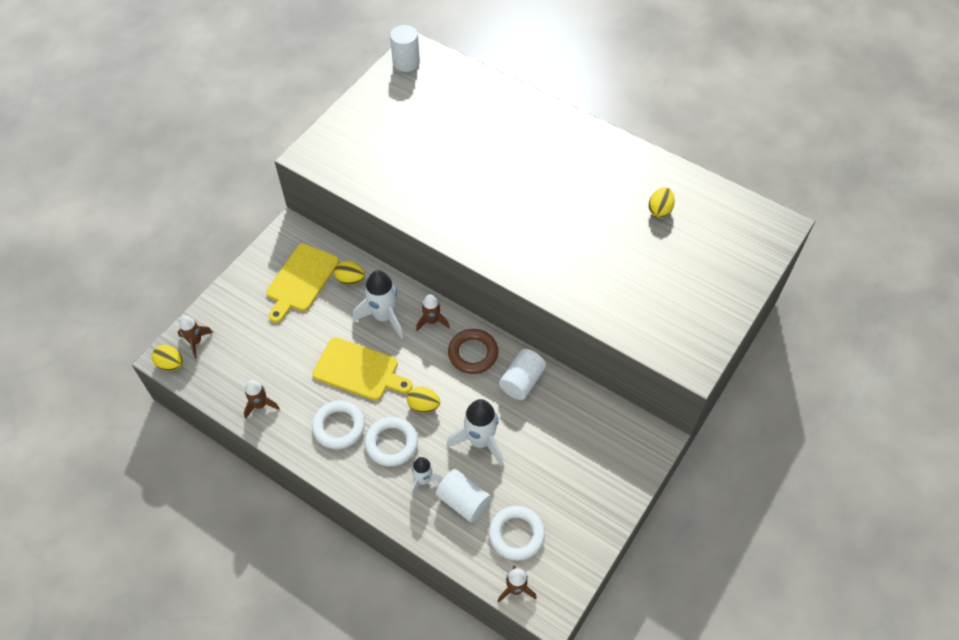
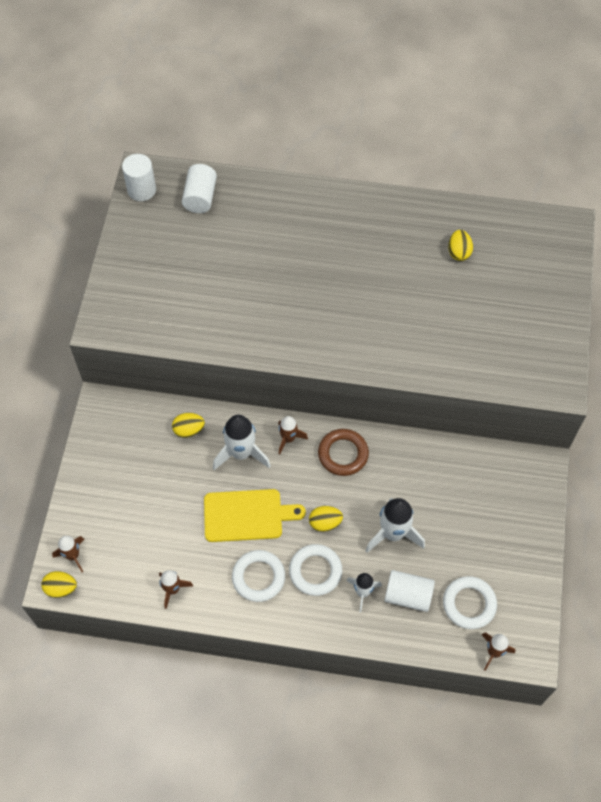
camera: 25 degrees left, 5 degrees up
(301, 280) = (141, 450): yellow cutting board -> none
(522, 381) = (400, 461): white cylinder -> white cylinder (200, 197)

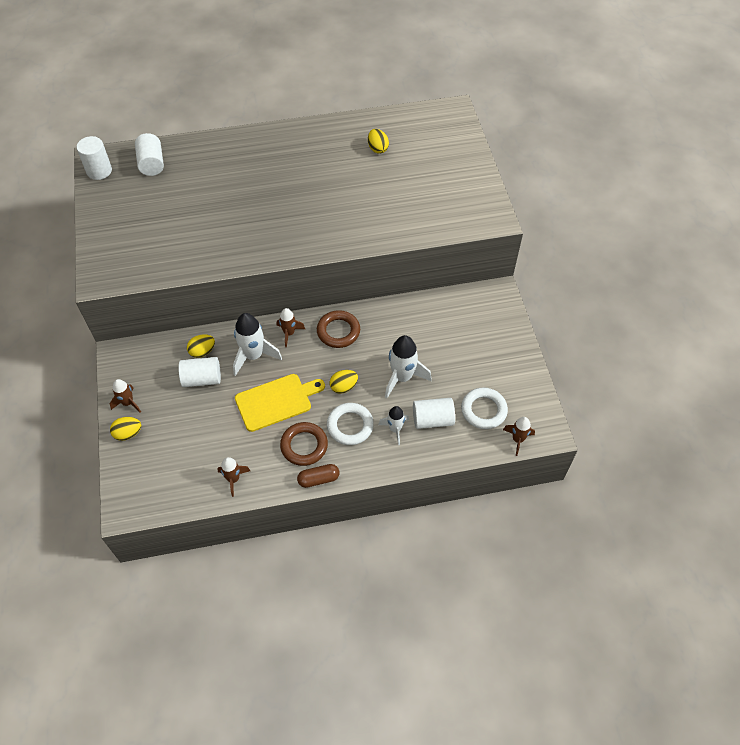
camera: 20 degrees left, 5 degrees down
(61, 588) = (133, 510): yellow egg -> yellow egg (128, 433)
(73, 555) = (134, 481): brown rocket -> brown rocket (128, 403)
(178, 462) = (202, 379): none -> white cylinder
(258, 577) = (304, 446): white ring -> brown ring
(260, 621) = (318, 479): none -> brown capsule

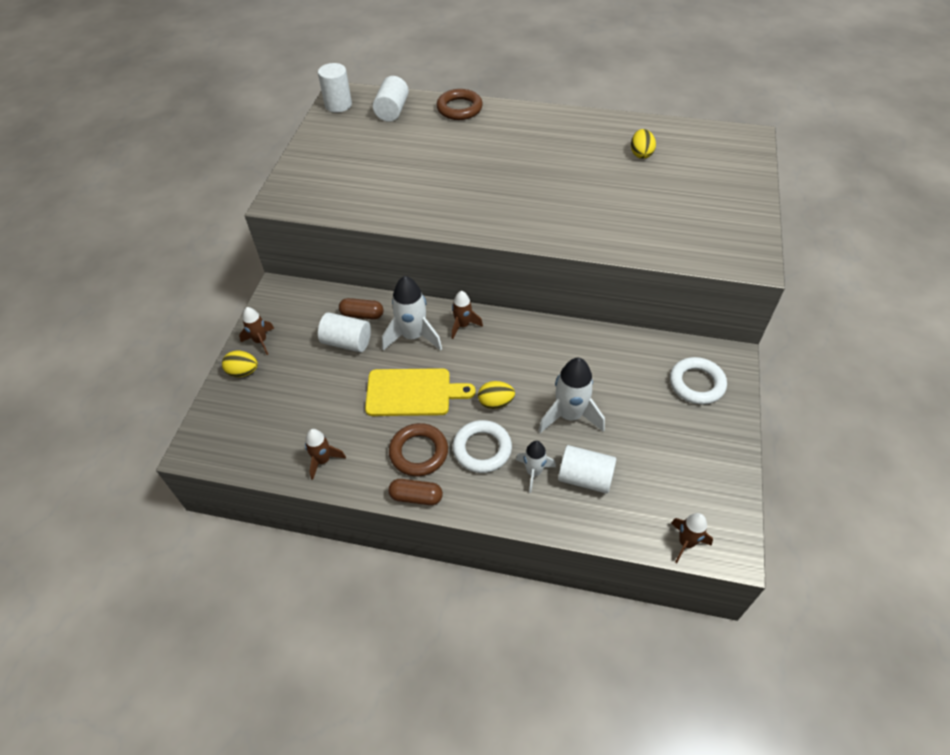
camera: 25 degrees right, 5 degrees down
(202, 351) = (362, 315): yellow egg -> brown capsule
(338, 331) = (518, 341): brown ring -> brown ring (459, 108)
(483, 410) = (655, 490): white ring -> white ring (696, 383)

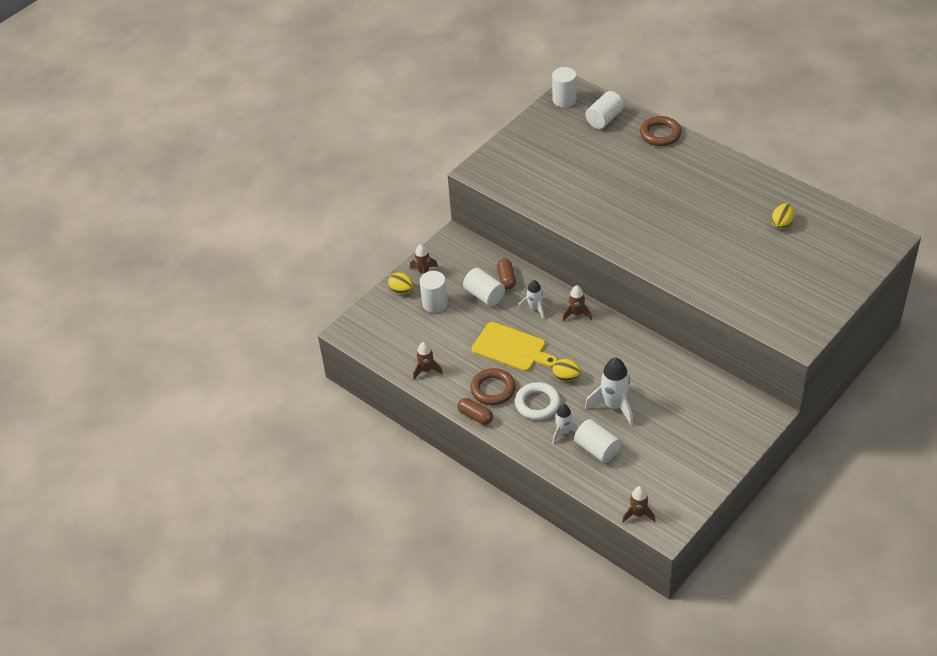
camera: 30 degrees right, 5 degrees down
(292, 373) = (435, 303): none -> white cylinder
(362, 315) = (506, 279): brown capsule -> brown capsule turned 45 degrees clockwise
(413, 336) = (534, 308): white rocket -> white rocket, size x0.60
(696, 383) = (726, 420): white ring -> none

